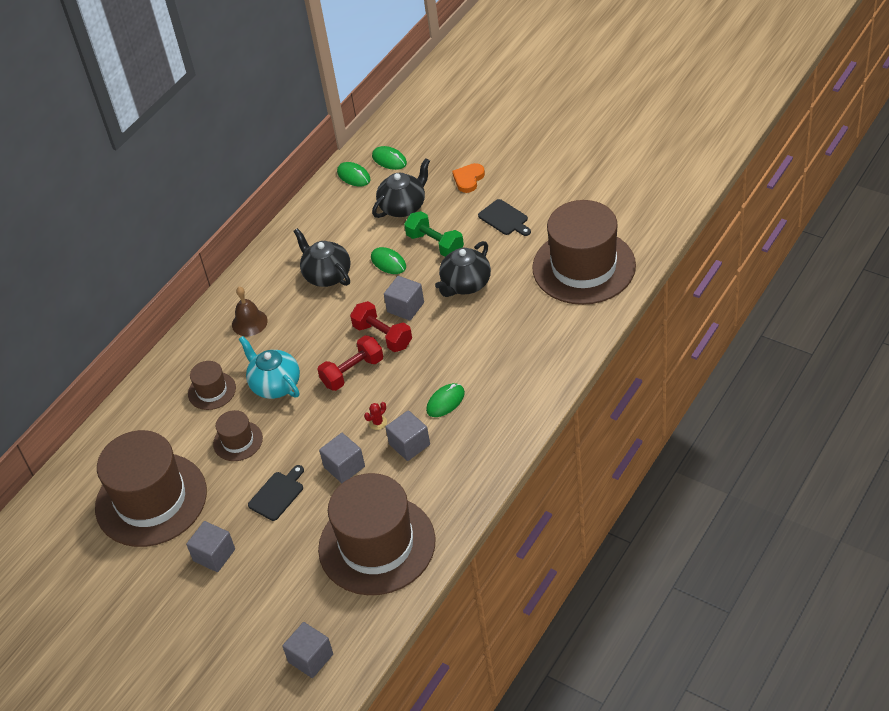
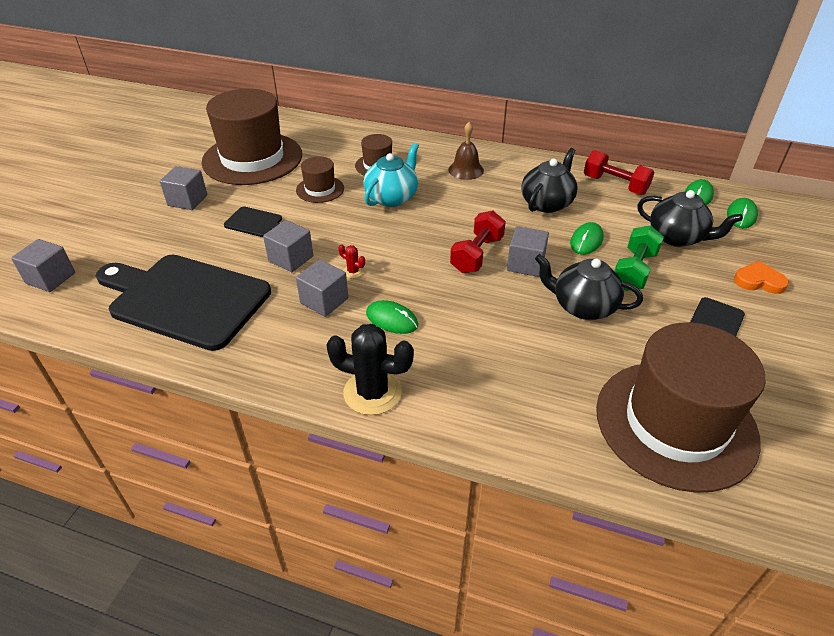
camera: 70 degrees right, 5 degrees down
(352, 372) = (420, 242): red dumbbell -> red dumbbell (615, 185)
(377, 545) = (185, 299): brown hat -> black cutting board
(518, 420) = (372, 392): none -> black cactus

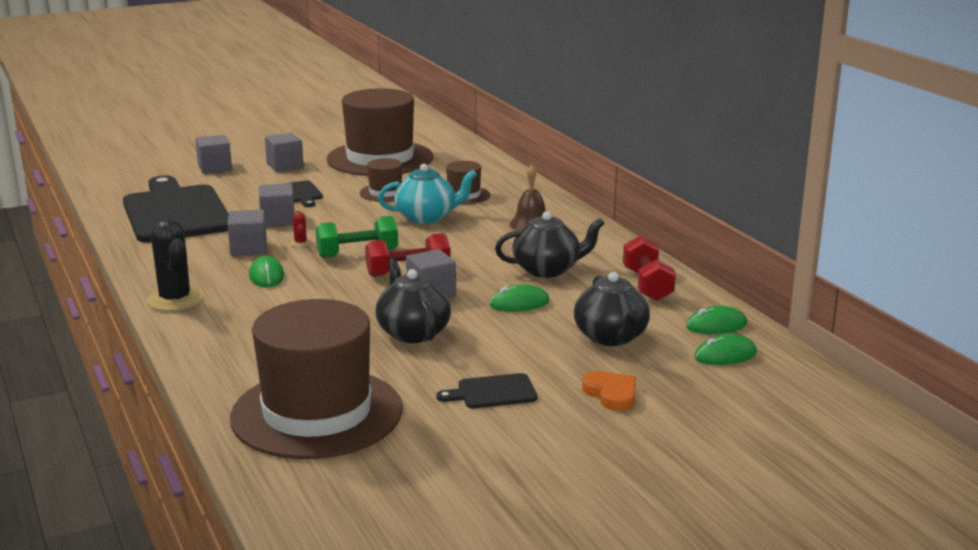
camera: 45 degrees right, 20 degrees down
(50, 278) = (132, 173): grey cube -> grey cube (215, 168)
(634, 271) = (511, 336): green dumbbell -> green dumbbell (357, 253)

